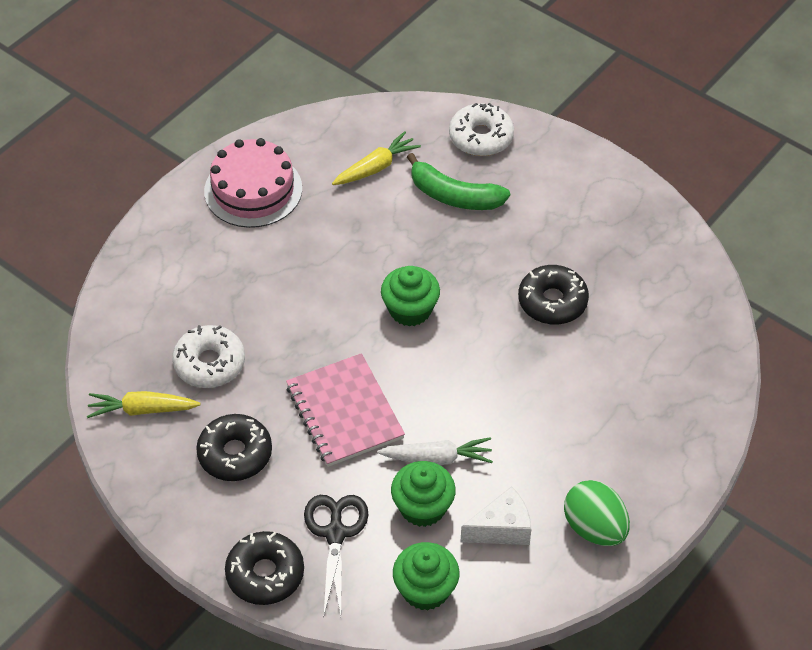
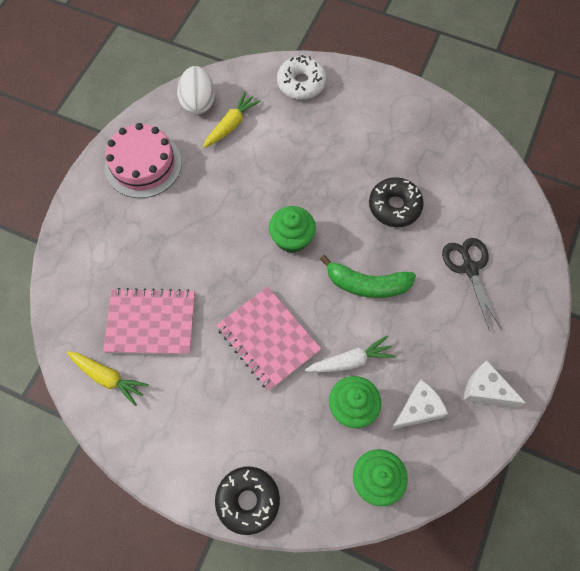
camera: 15 degrees left, 15 degrees up
(142, 410) = (108, 377): yellow carrot -> yellow carrot turned 135 degrees counterclockwise
(209, 363) = (151, 322): white donut -> pink notebook
(235, 454) = (193, 398): black donut -> none
(335, 533) = (292, 448): black scissors -> black scissors (469, 268)
(343, 133) = (198, 102): none -> white egg
(454, 196) = (296, 135): green banana -> green banana (367, 284)
(594, 528) = (485, 390): green egg -> white cheese

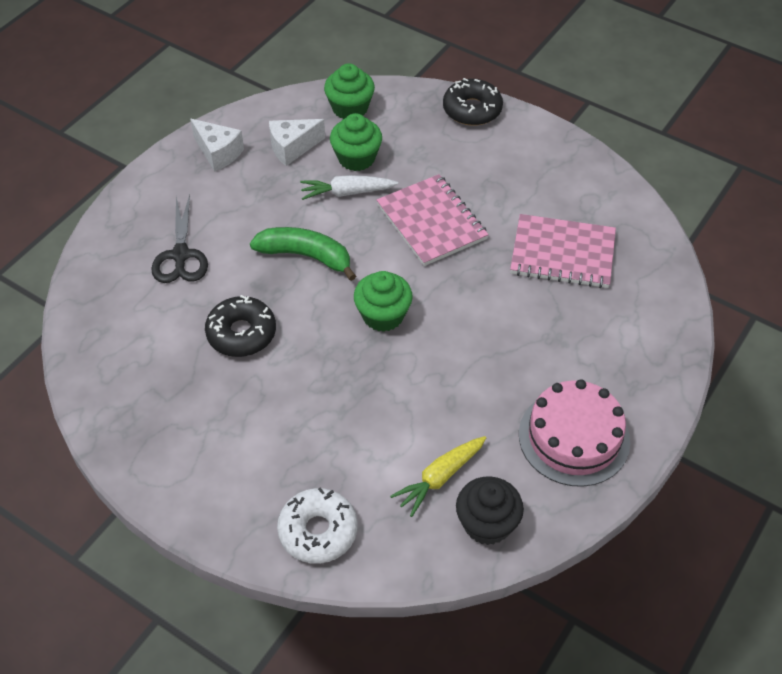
camera: 170 degrees left, 15 degrees down
(108, 377) = (609, 212): yellow carrot -> none
(198, 102) = (487, 524): white egg -> black cupcake

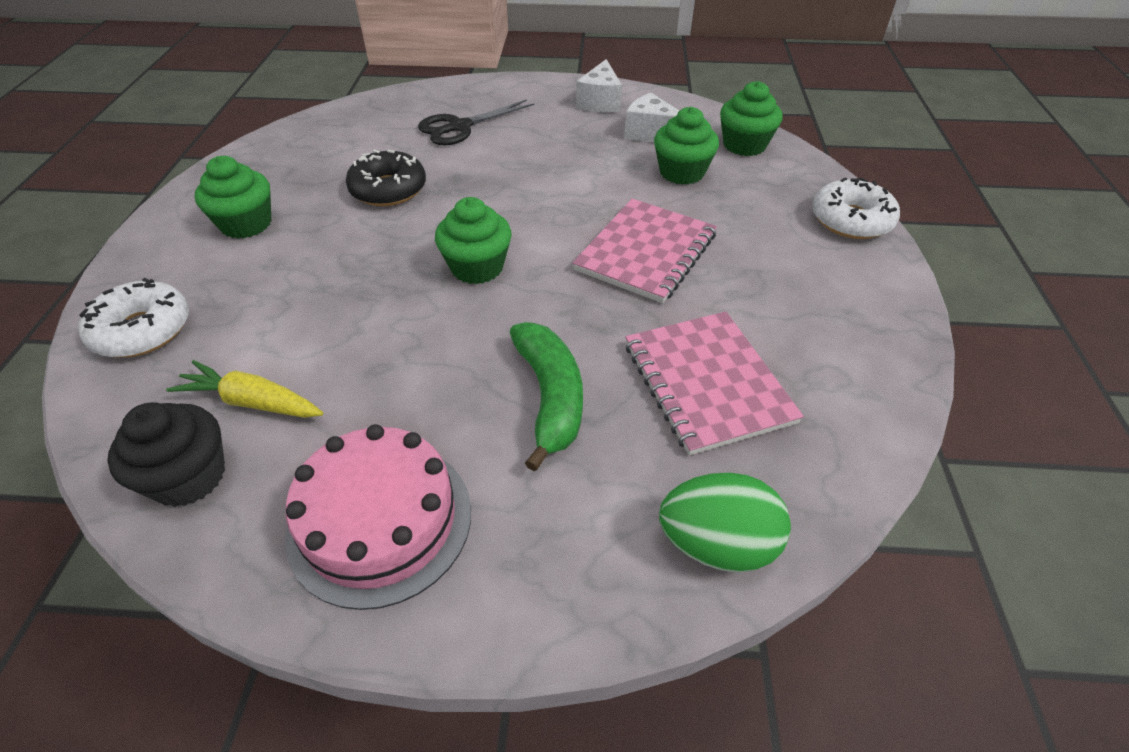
camera: 60 degrees right, 5 degrees down
(219, 439) = (246, 224): none -> green cupcake
(306, 256) = (518, 190): green banana -> green banana (550, 397)
(346, 192) = (628, 183): white carrot -> none
(472, 110) = (851, 220): black donut -> white donut
(664, 305) = (716, 544): none -> green egg

